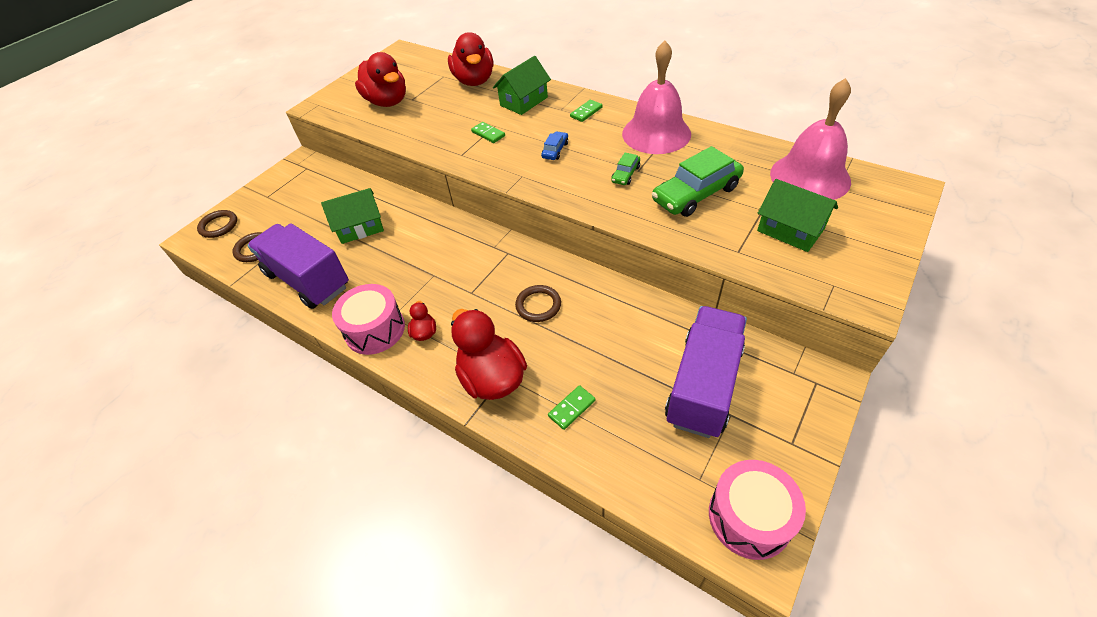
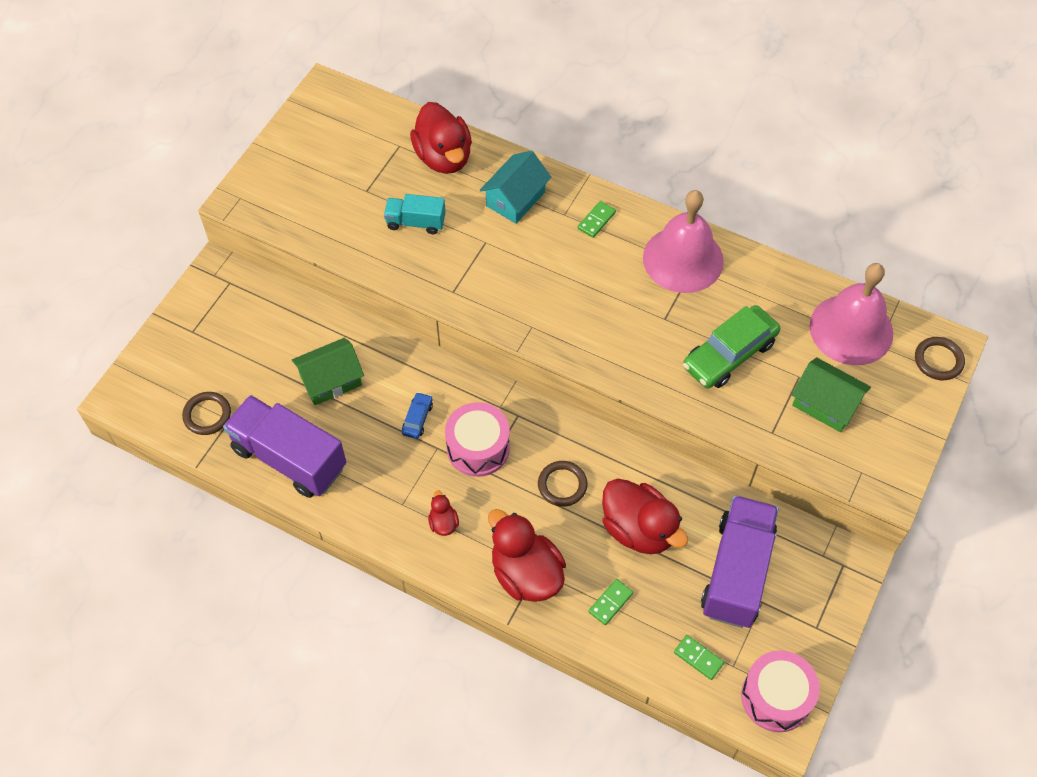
camera: 10 degrees left, 10 degrees up
(219, 226) = (146, 379): brown ring -> brown ring (938, 360)
(375, 330) = (387, 521): pink drum -> pink drum (478, 448)
(387, 102) = (335, 195): red duck -> red duck (639, 529)
(443, 115) = (416, 222): none -> turquoise truck
(488, 134) = (479, 257): green domino -> green domino (698, 658)
(524, 101) = (515, 199): green house -> turquoise house
(555, 150) = (566, 286): blue car -> blue car (417, 419)
(625, 174) = (651, 325): green car -> none

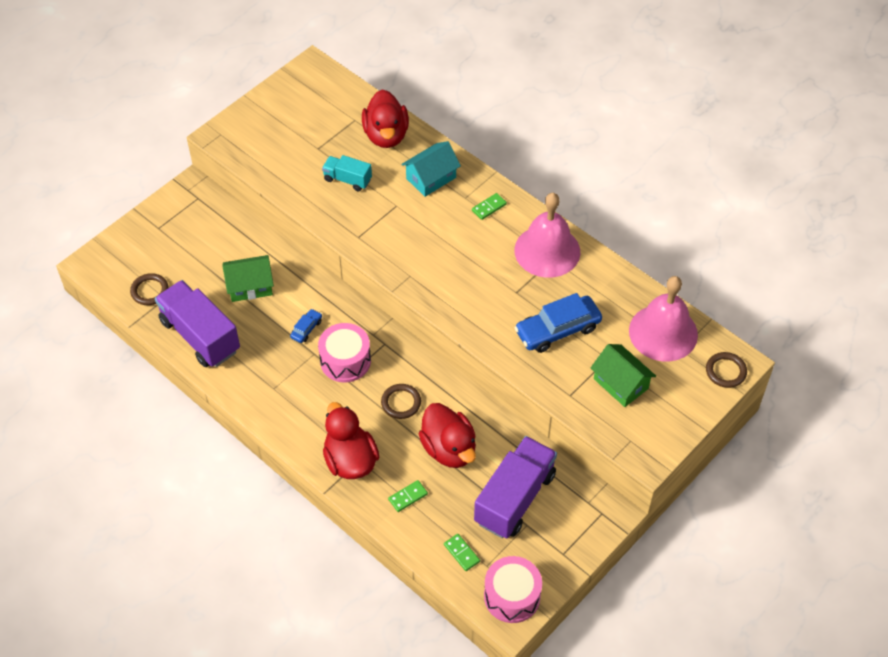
camera: 15 degrees right, 5 degrees down
(443, 523) = (300, 409): red duck -> none
(729, 354) = (557, 330): green car -> blue car

